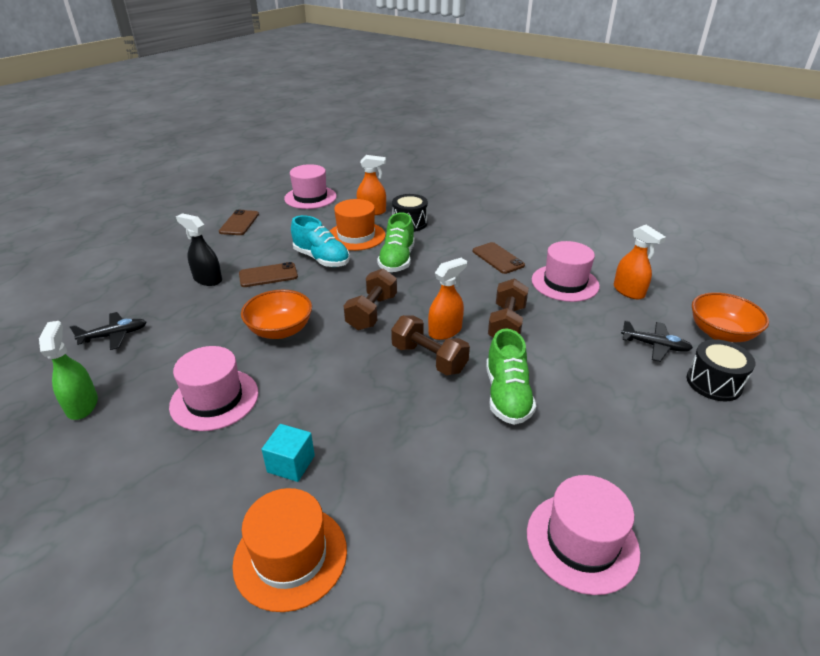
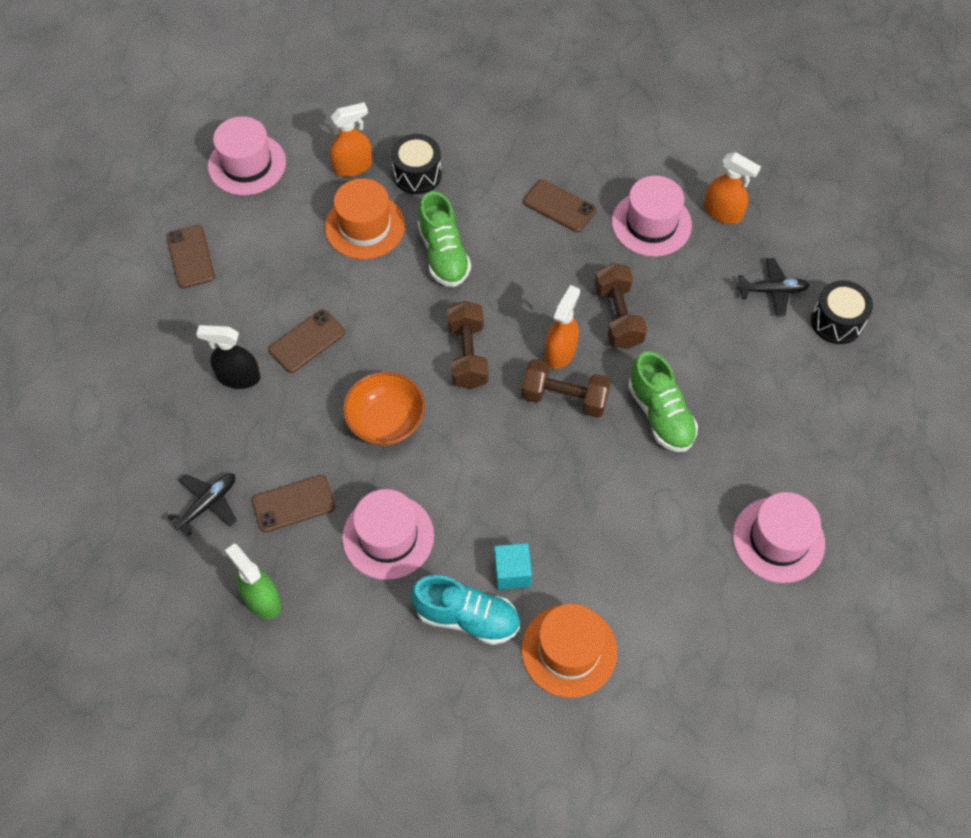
camera: 25 degrees left, 25 degrees up
(169, 354) = (293, 503): none -> brown phone
(321, 259) = (351, 287): turquoise shoe -> turquoise shoe (467, 617)
(720, 333) = (829, 247): orange bowl -> none

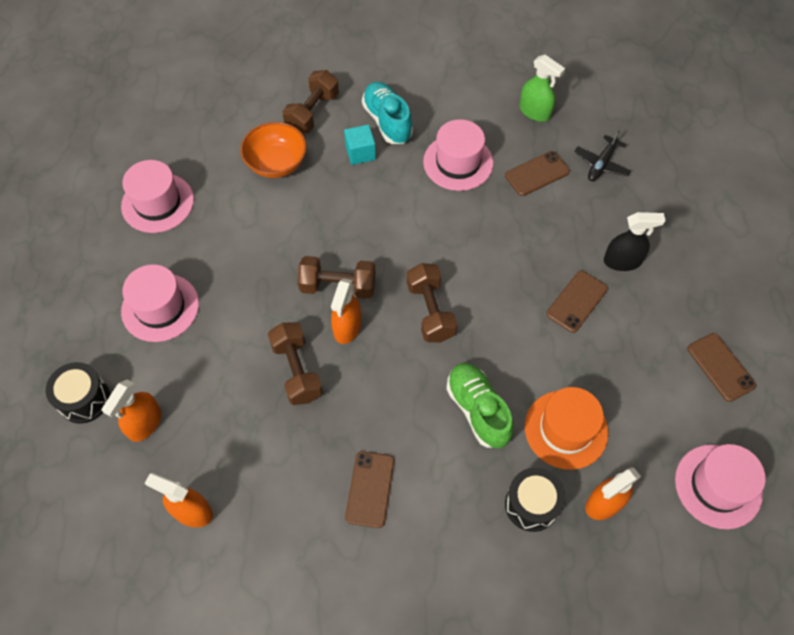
camera: 170 degrees right, 0 degrees up
(386, 421) = (485, 244): orange bowl -> orange bowl (276, 163)
(467, 617) = (387, 121): turquoise shoe -> turquoise shoe turned 60 degrees clockwise
(559, 206) = (370, 489): brown phone -> brown phone turned 75 degrees clockwise
(569, 650) = (312, 112): orange hat -> brown dumbbell
(651, 223) = (269, 483): pink hat -> pink hat (160, 307)
(660, 415) = (253, 284): green shoe -> none
(772, 291) = (145, 423): black plane -> orange spray bottle

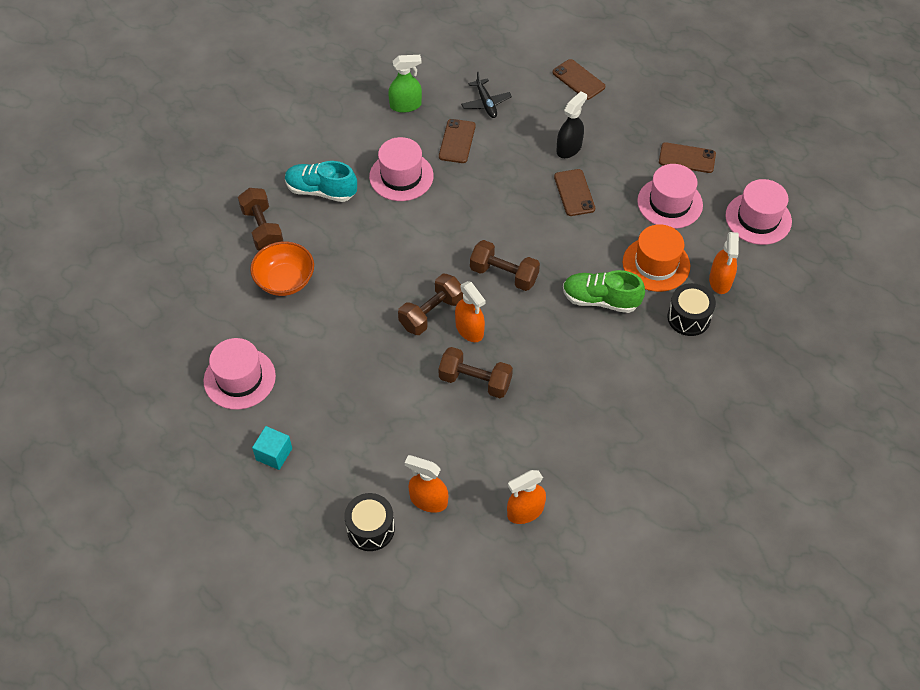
camera: 50 degrees left, 5 degrees down
(145, 423) = (428, 500): orange spray bottle -> orange spray bottle turned 135 degrees clockwise
(160, 307) = (338, 433): pink hat -> pink hat (669, 203)
(360, 153) = (331, 225): turquoise cube -> turquoise cube (274, 454)
(370, 489) = (602, 396): brown phone -> brown phone (578, 80)

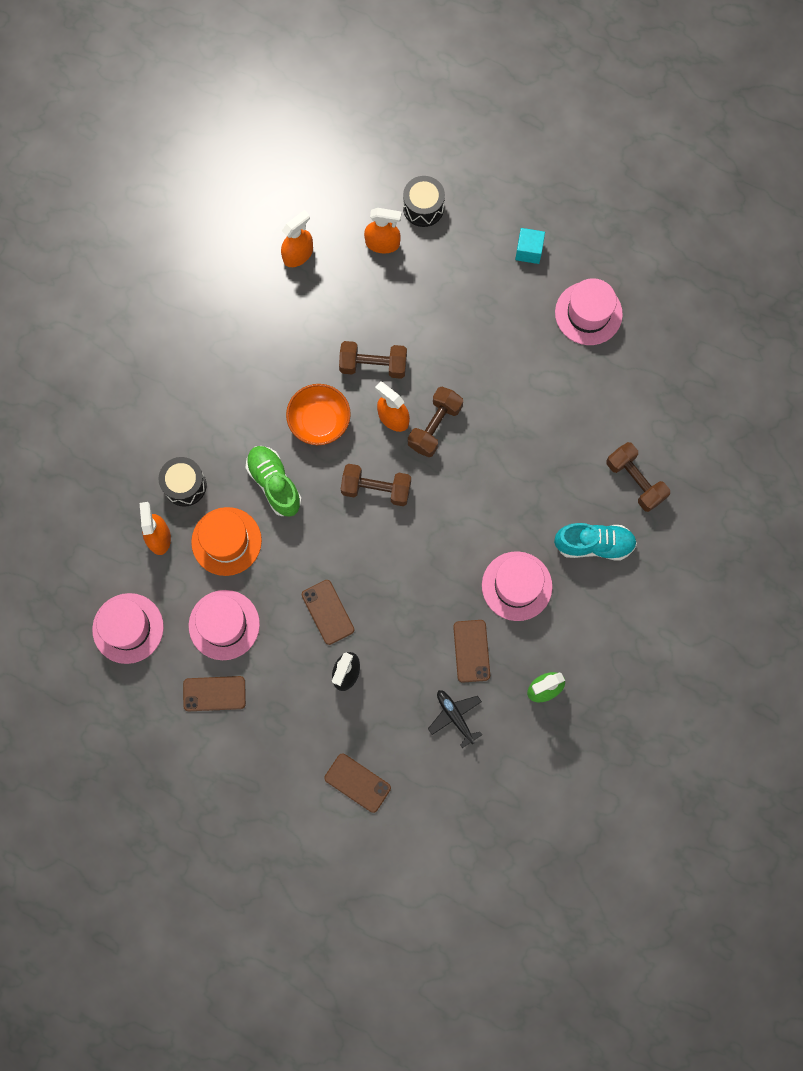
camera: 165 degrees right, 20 degrees up
(285, 281) = (588, 426): orange bowl -> orange bowl (319, 421)
(600, 300) = (274, 484): green shoe -> green shoe turned 120 degrees counterclockwise

